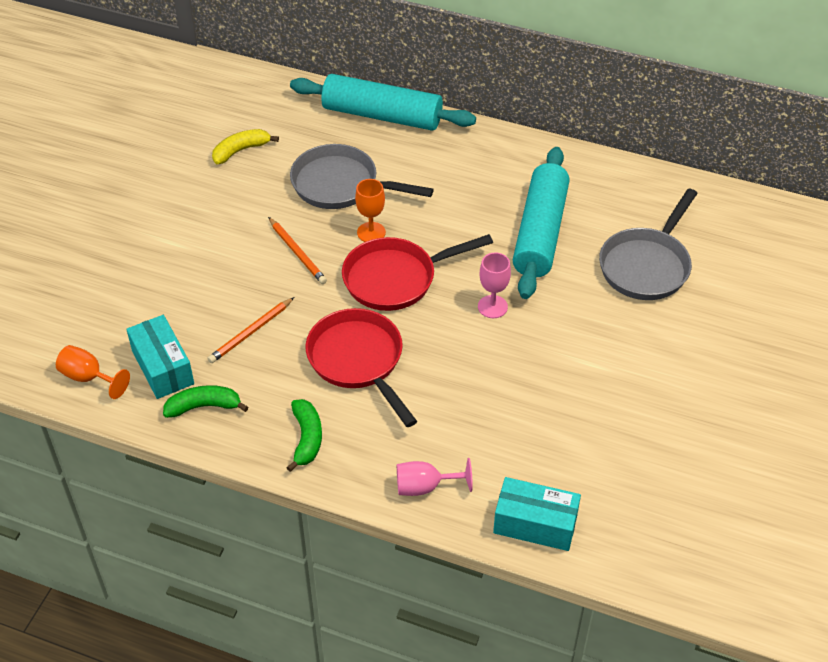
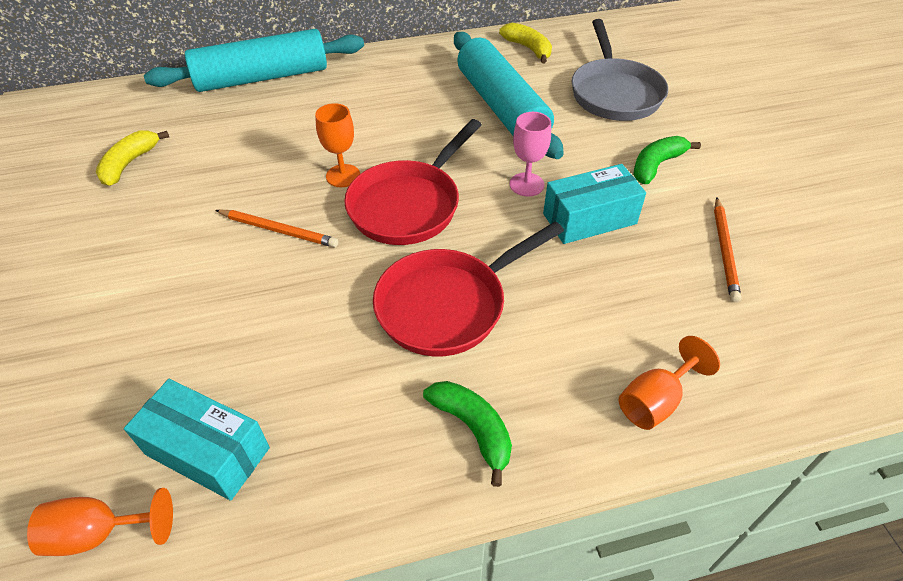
camera: 35 degrees left, 0 degrees up
(204, 406) = (307, 470): green banana -> green banana (656, 165)
(251, 332) = (294, 341): orange pencil -> orange pencil (725, 251)
(341, 185) = (272, 149): grey pan -> none
(358, 361) = (448, 305): red pan -> red pan turned 60 degrees counterclockwise
(425, 487) = (655, 401): pink goblet -> orange goblet
(535, 524) = (797, 369): turquoise box -> turquoise box (589, 218)
(620, 187) = (528, 49): none -> yellow banana

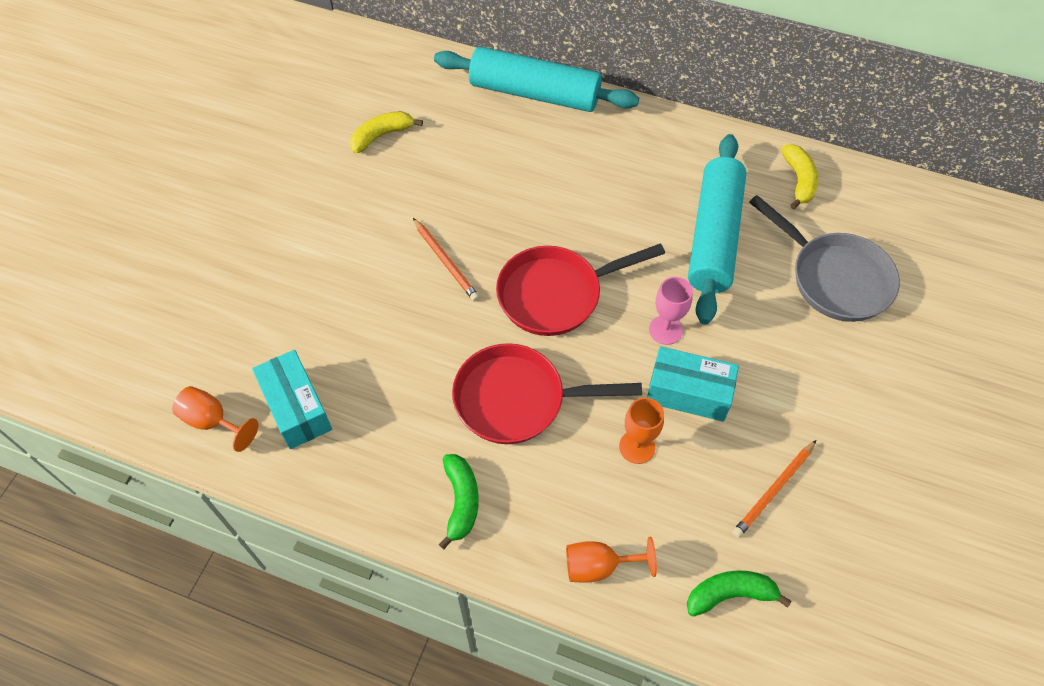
camera: 35 degrees right, 10 degrees up
(343, 176) = (527, 236): orange goblet -> orange goblet (637, 447)
(614, 93) = (834, 278): grey pan -> grey pan turned 75 degrees counterclockwise
(656, 165) = (797, 377): green banana -> green banana (730, 594)

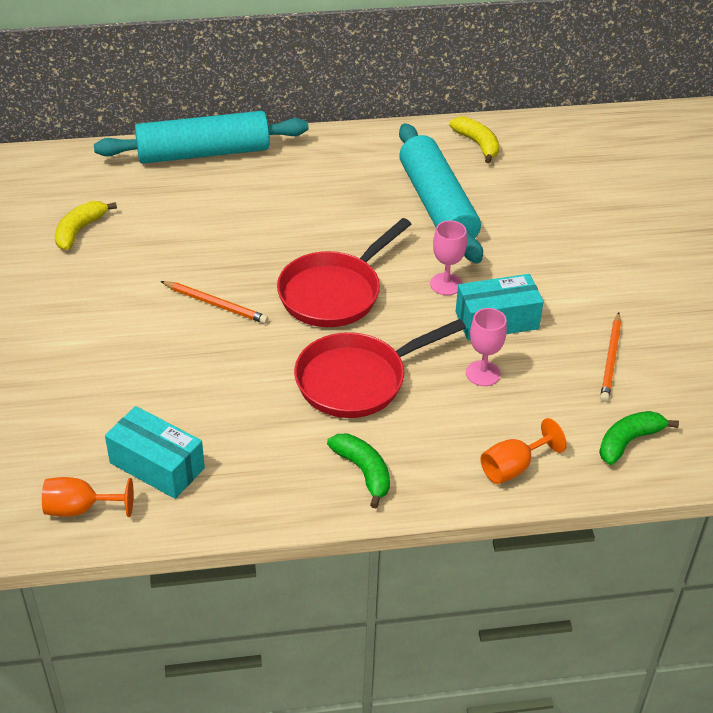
camera: 30 degrees left, 15 degrees down
(637, 447) = (483, 373): orange goblet -> pink goblet
(834, 278) = (553, 201): grey pan -> none

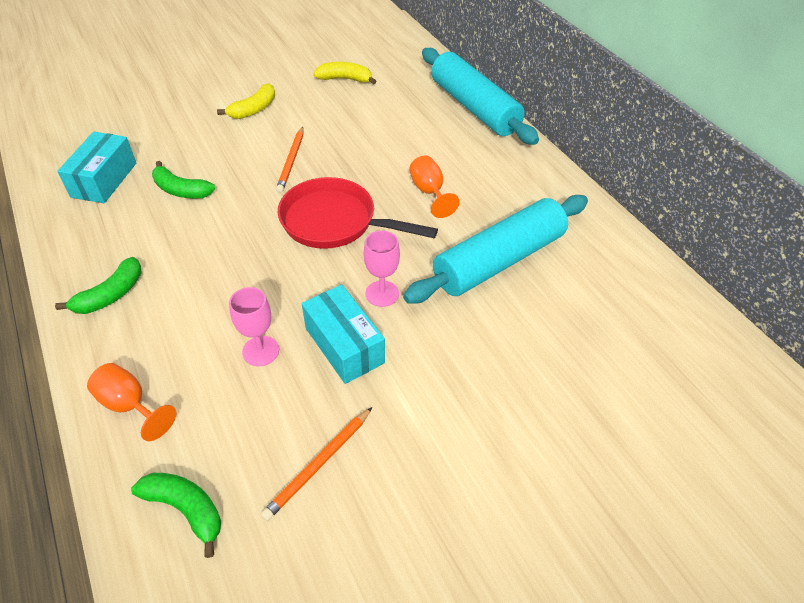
camera: 70 degrees right, 5 degrees up
(80, 509) = (58, 157): orange goblet -> orange goblet (429, 192)
(217, 400) = (181, 190): none -> green banana
(357, 380) = (225, 263): red pan -> none
(477, 144) = (621, 268): yellow banana -> yellow banana (254, 109)
(611, 359) = (319, 464): orange pencil -> orange pencil turned 45 degrees counterclockwise

